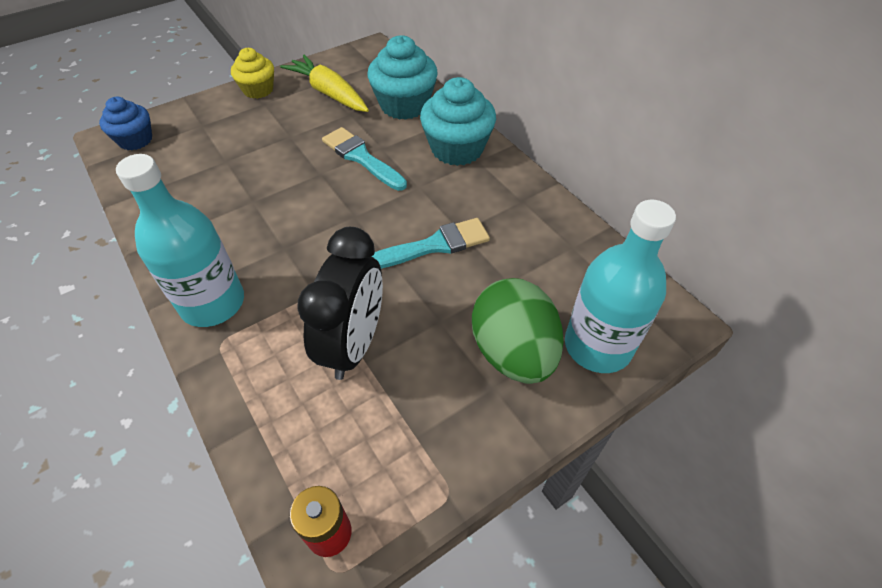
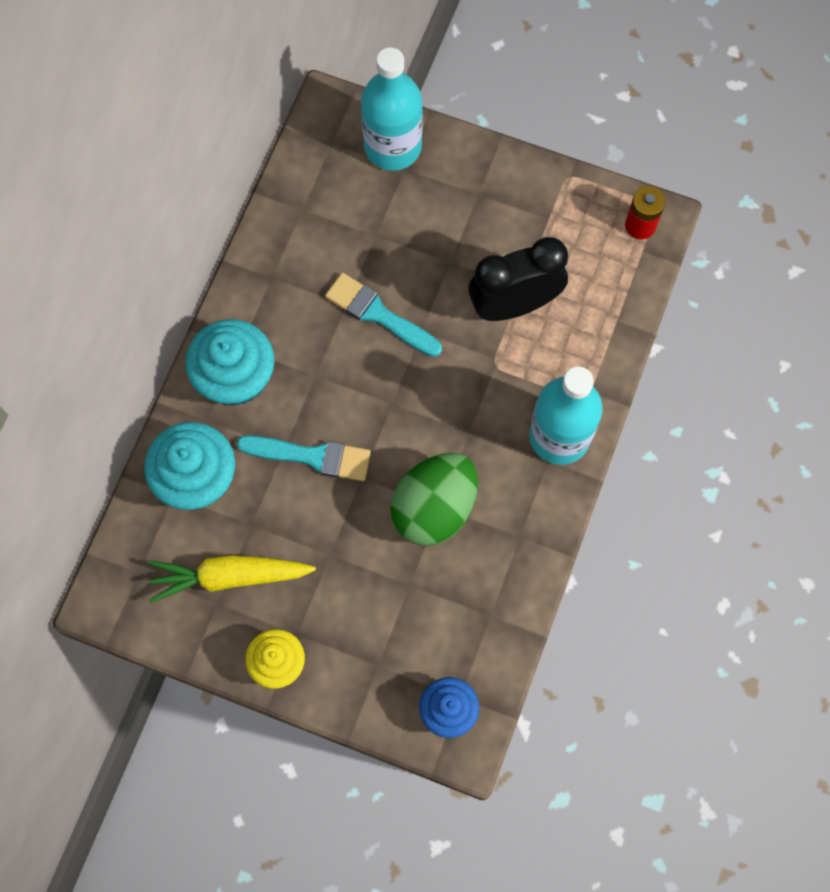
camera: 125 degrees left, 20 degrees up
(329, 93) = (229, 577): yellow carrot -> yellow carrot turned 75 degrees clockwise
(361, 158) = (312, 456): turquoise brush -> turquoise brush turned 90 degrees counterclockwise
(513, 352) = (440, 197): green egg -> green egg (434, 508)

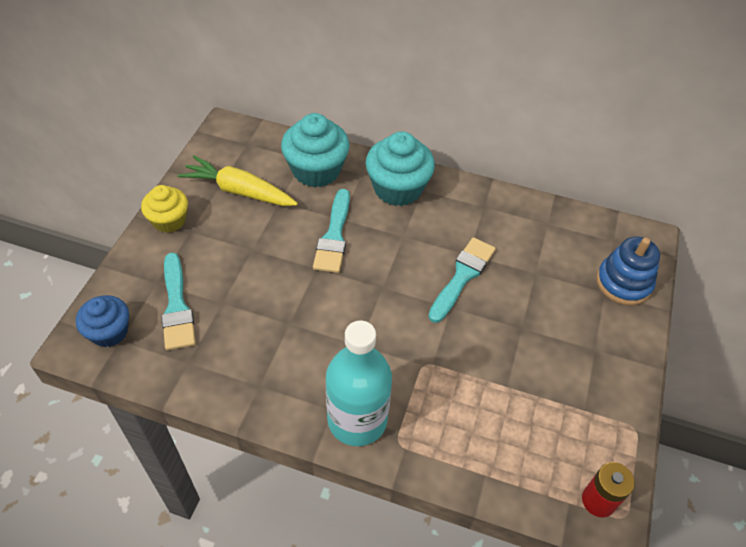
camera: 85 degrees right, 20 degrees down
(229, 577) = (239, 191): yellow carrot -> yellow carrot turned 60 degrees counterclockwise
(392, 147) = (623, 283): turquoise bottle -> blue stacking toy
(414, 636) = (177, 306): none -> turquoise brush
(434, 508) = (288, 319): green egg -> none
(514, 305) = (487, 380): black clock -> none

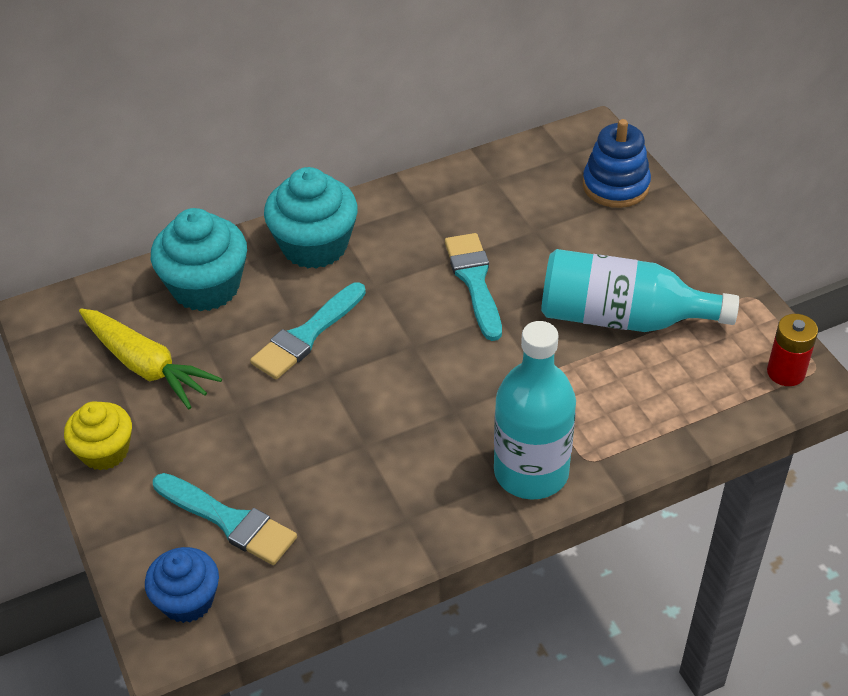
camera: 40 degrees left, 5 degrees down
(239, 191) = (146, 366): yellow carrot -> yellow carrot turned 120 degrees counterclockwise
(334, 236) = (306, 335): turquoise brush -> turquoise brush turned 75 degrees clockwise
(527, 370) = (622, 318): none -> turquoise bottle

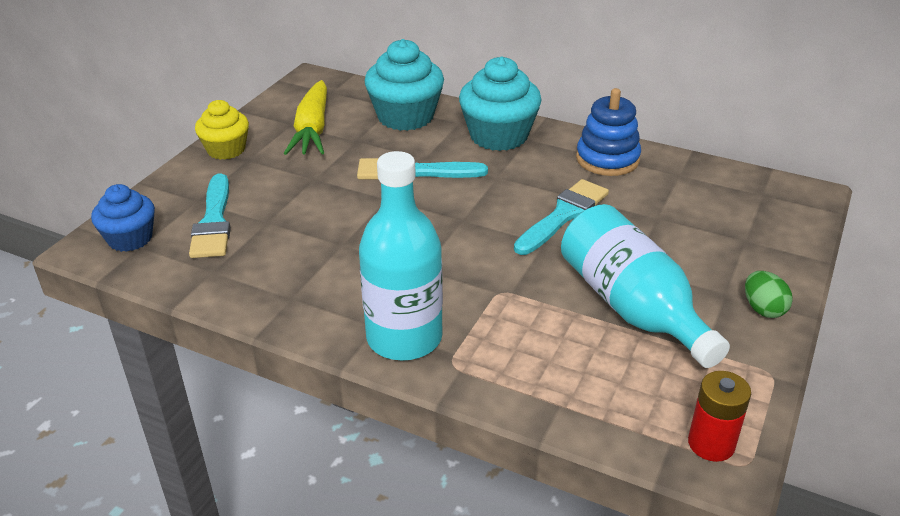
camera: 50 degrees right, 10 degrees down
(615, 186) = (771, 233): blue stacking toy -> blue stacking toy (607, 159)
(689, 252) = (763, 309): none -> green egg

